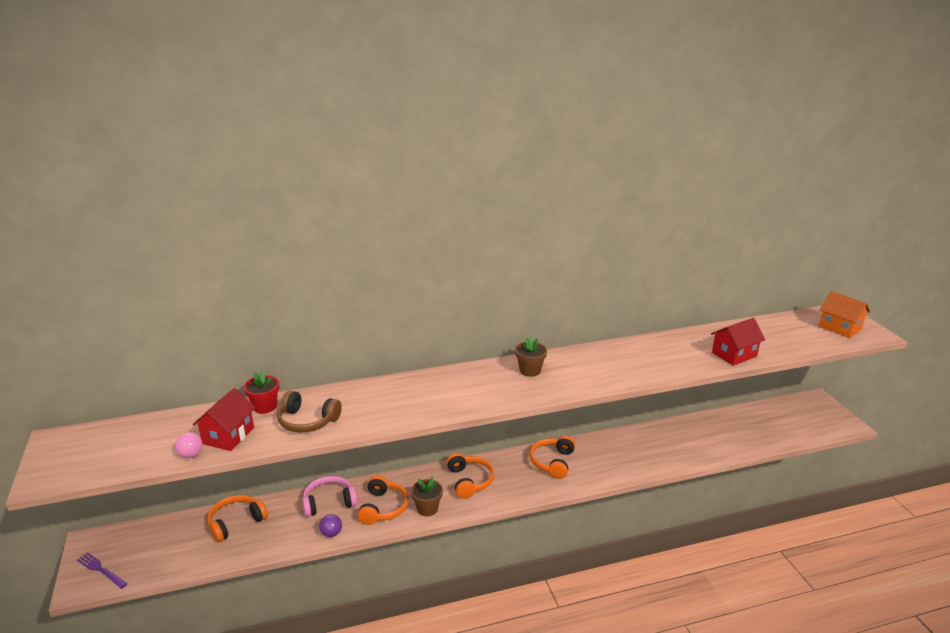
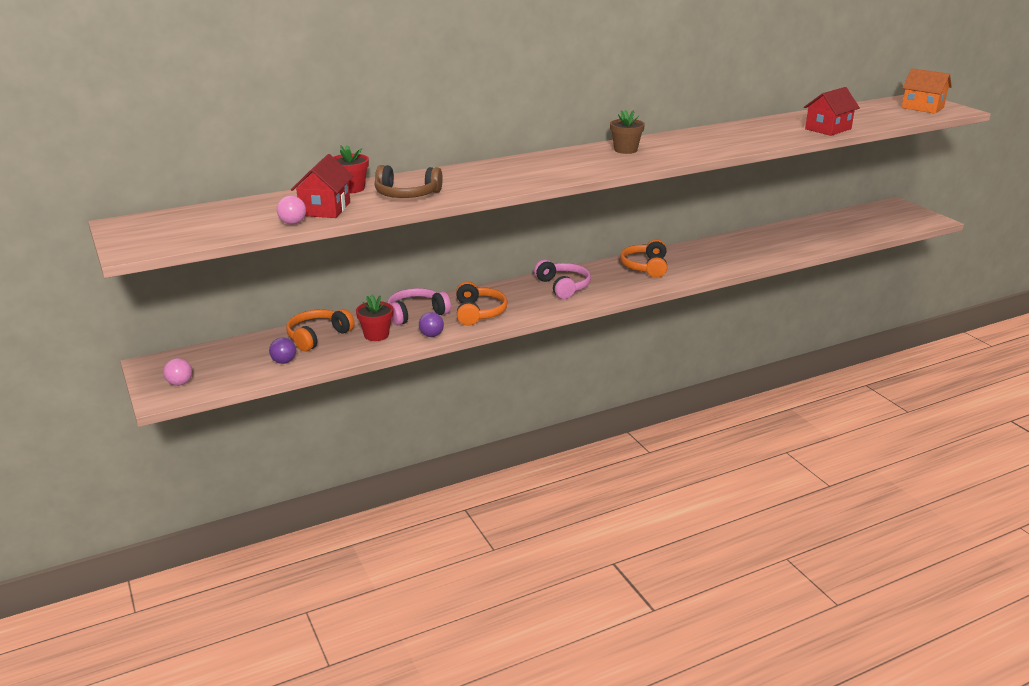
camera: 10 degrees left, 0 degrees up
(101, 570) = (180, 383): purple fork -> pink ball
(195, 553) = (284, 362): none -> purple ball
(285, 527) = (376, 335): none -> red flower pot
(427, 509) = (528, 309): brown flower pot -> none
(469, 481) = (563, 287): orange headphones -> pink headphones

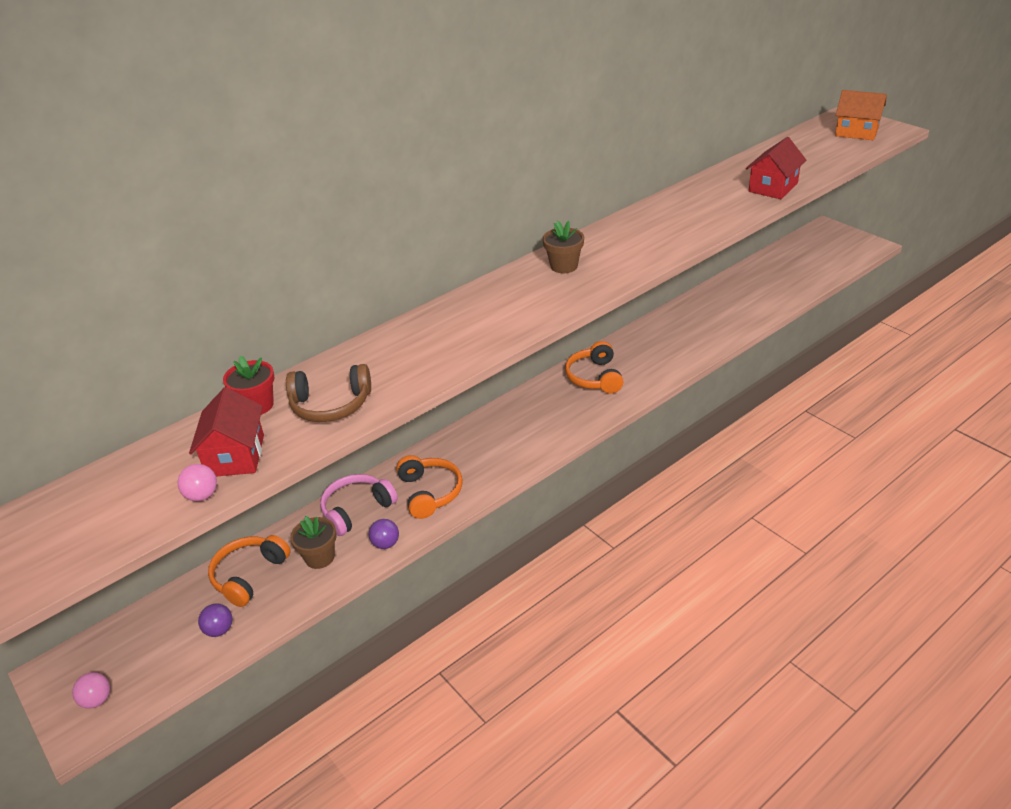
camera: 10 degrees left, 10 degrees up
(376, 335) = (320, 557): red flower pot -> brown flower pot
(563, 287) = (513, 428): pink headphones -> none

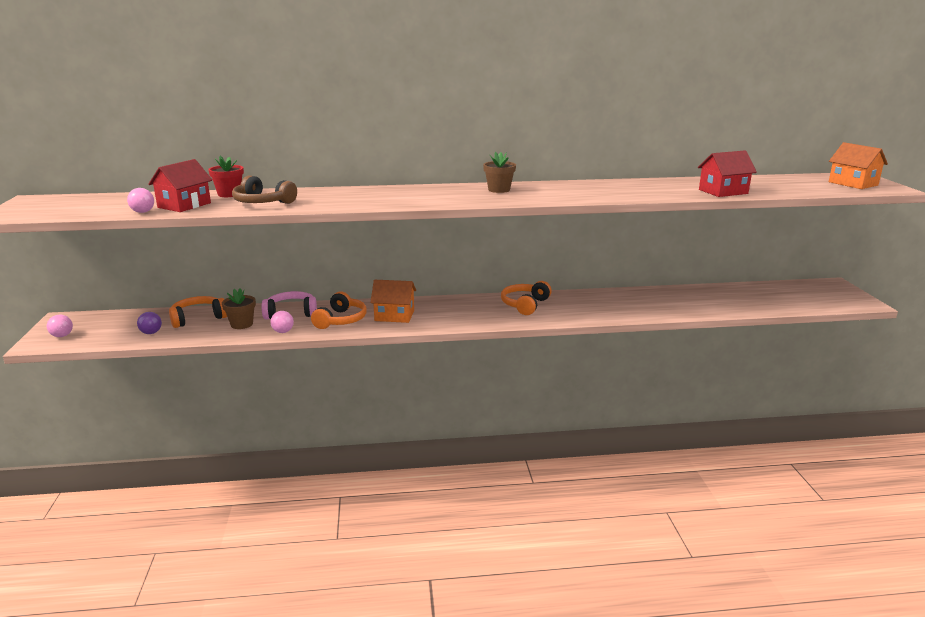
camera: 30 degrees right, 15 degrees down
(386, 544) = (283, 332): purple ball -> pink ball
(481, 457) = (394, 315): none -> orange house

